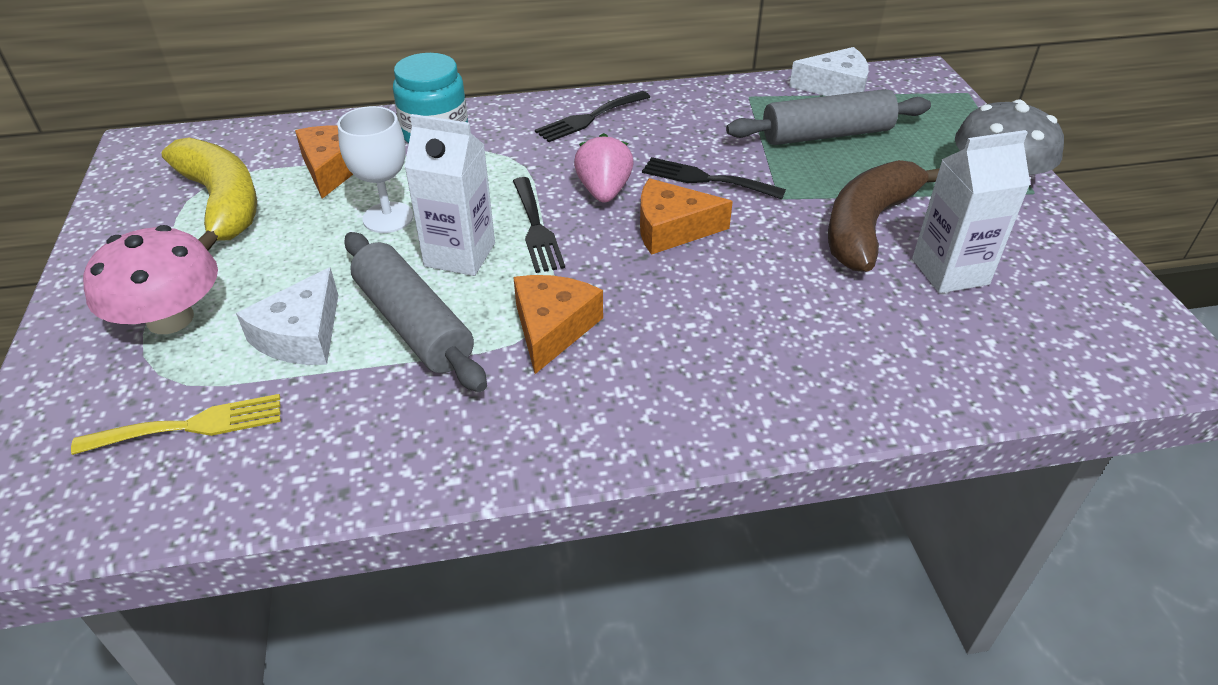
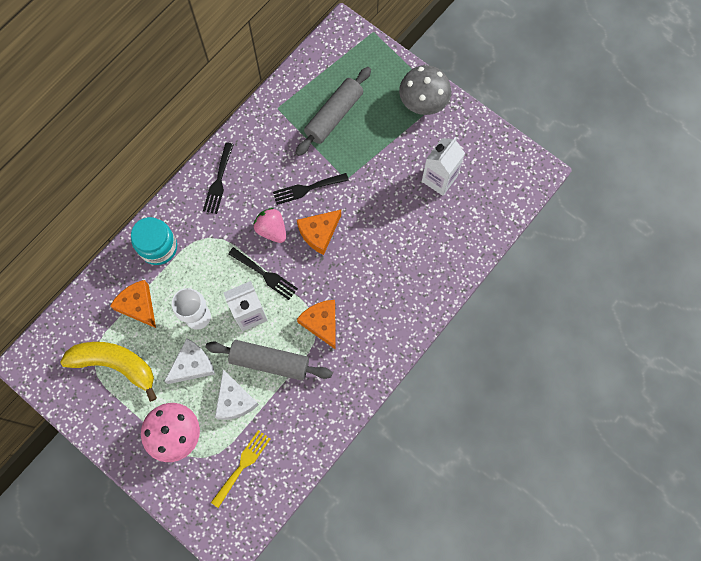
camera: 40 degrees left, 30 degrees up
(835, 87) = (311, 70): white cheese -> white cheese (192, 365)
(868, 226) = (393, 172): brown banana -> none

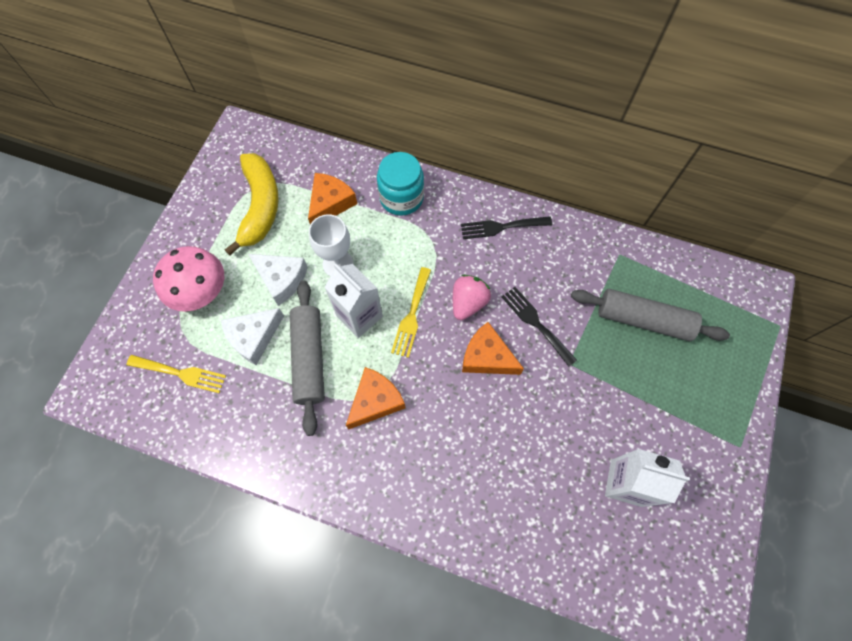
camera: 70 degrees right, 5 degrees down
(265, 275) = (411, 316): black fork -> yellow fork
(423, 101) = (722, 422): grey mushroom -> none

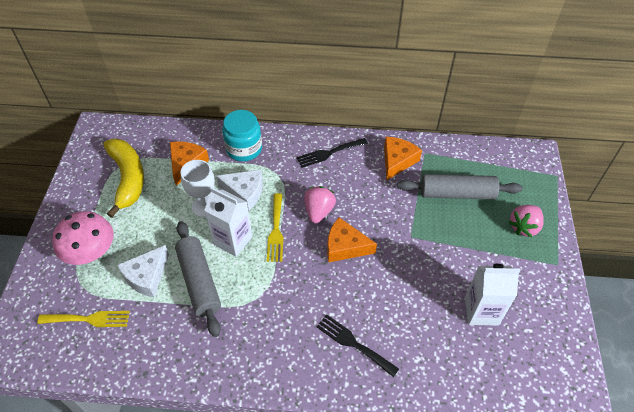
camera: 15 degrees left, 15 degrees down
(281, 279) = (160, 228): white cheese -> white cheese (245, 192)
(375, 401) = (263, 300): orange cheese -> orange cheese (397, 161)
(535, 323) = (376, 214): black fork -> black fork (353, 343)
(714, 386) = (524, 227): none -> pink strawberry

